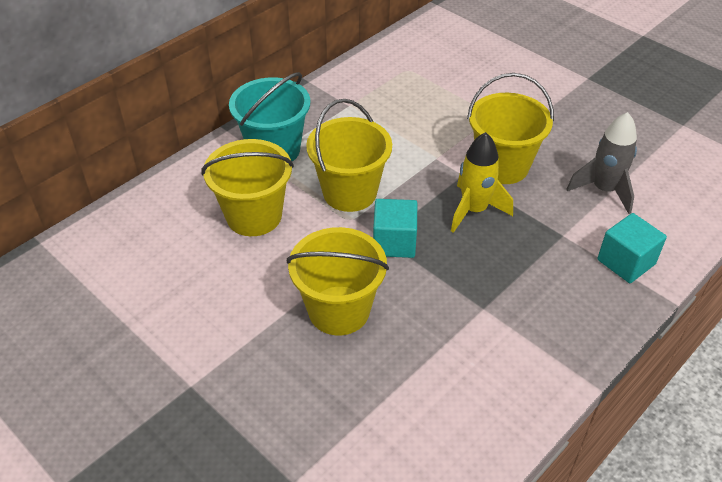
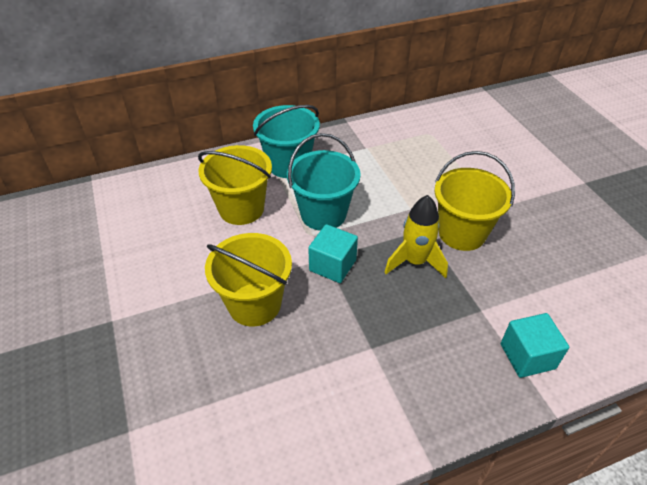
camera: 25 degrees right, 0 degrees up
(350, 192) = (323, 214): yellow bucket -> turquoise bucket
(604, 190) = (543, 284): grey rocket -> none

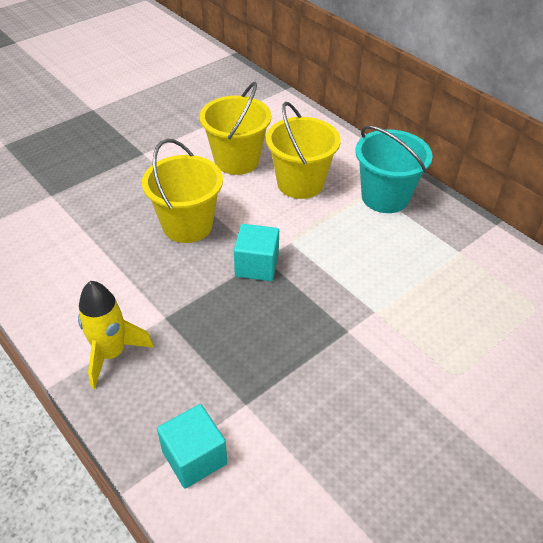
camera: 70 degrees right, 0 degrees up
(323, 214) = (325, 242): turquoise bucket -> none
(415, 262) = (292, 331): yellow rocket -> yellow rocket (111, 354)
(462, 233) = (361, 369): yellow bucket -> yellow bucket (236, 160)

